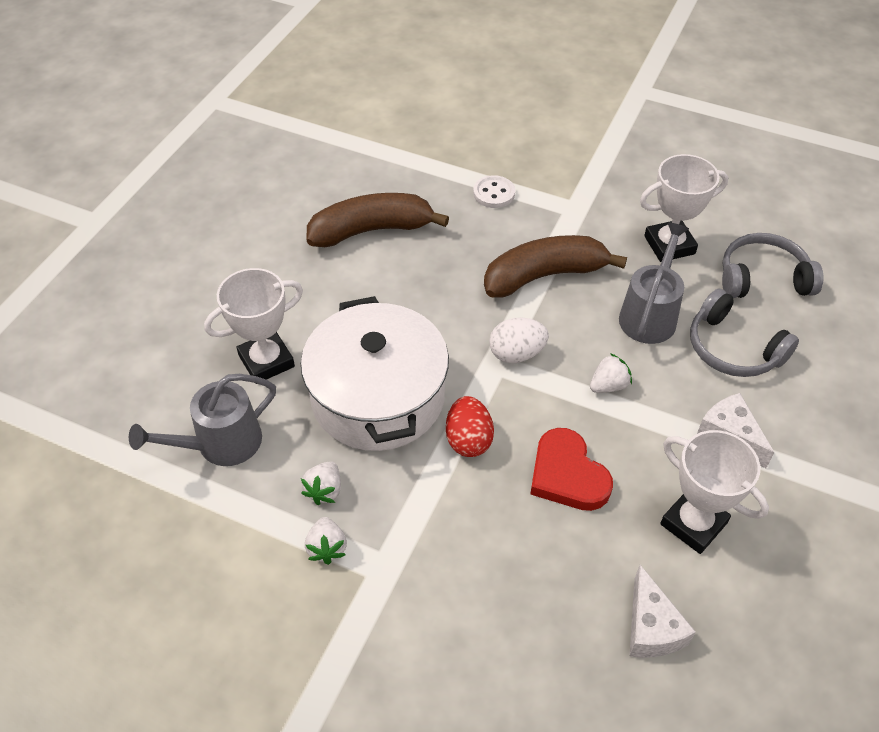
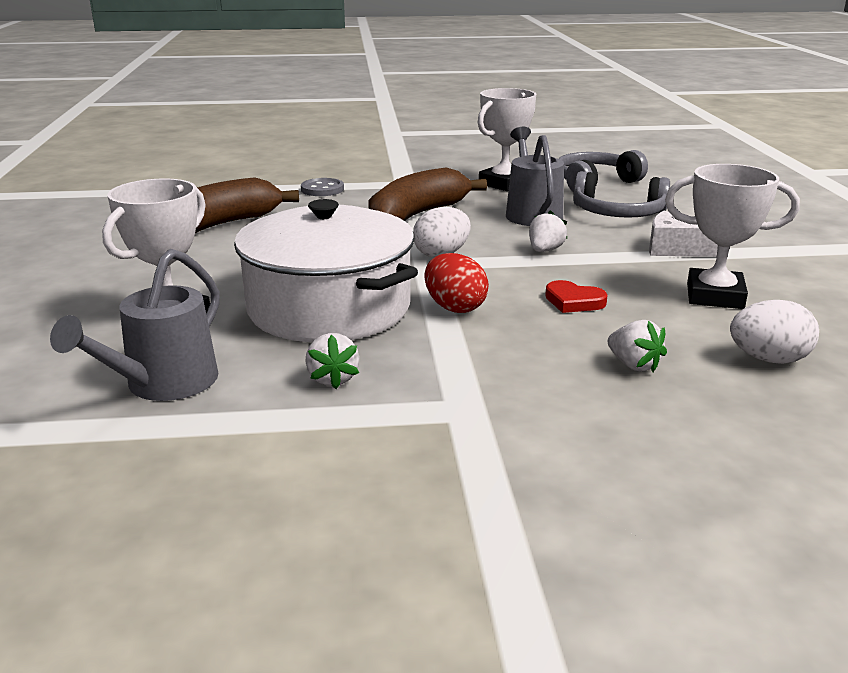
camera: 30 degrees left, 25 degrees down
(327, 548) = (379, 416): white strawberry -> white strawberry (633, 365)
(494, 193) = (322, 189): white button -> grey button
(567, 475) = (573, 301): red heart -> red heart, size x0.60
(651, 627) = (768, 359): white cheese -> white egg

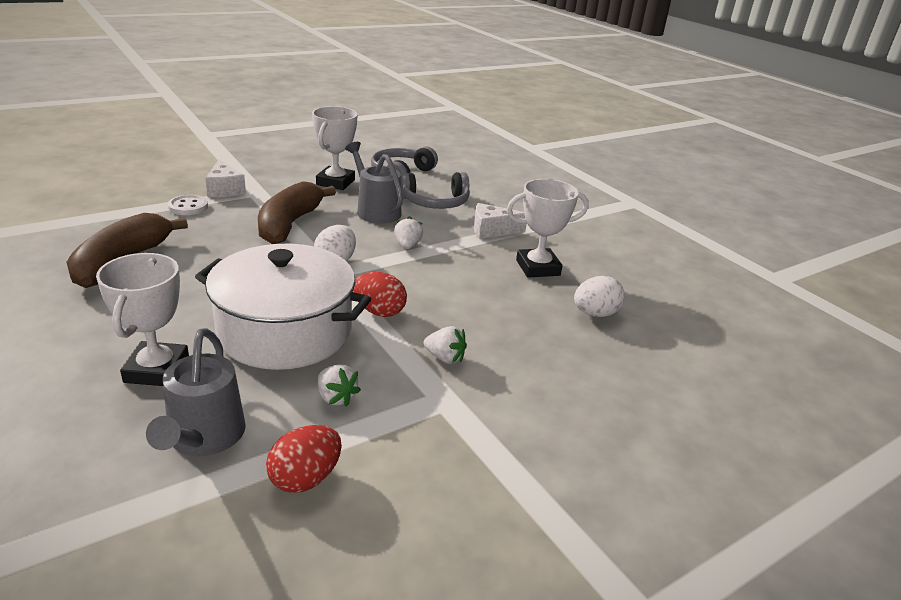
camera: 30 degrees left, 5 degrees up
(232, 446) = (305, 478): none -> red egg
(322, 189) = (188, 207): grey button -> white button
(373, 179) = (225, 189): none -> white cheese
(573, 301) = (455, 289): red heart -> none
(633, 365) = (524, 336): white strawberry -> white strawberry (445, 358)

